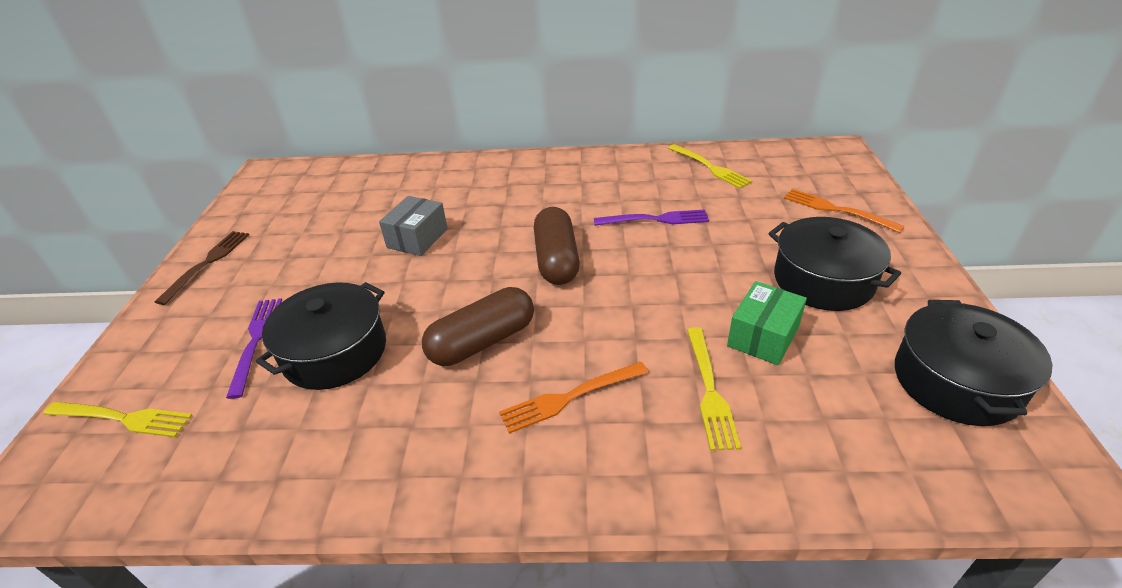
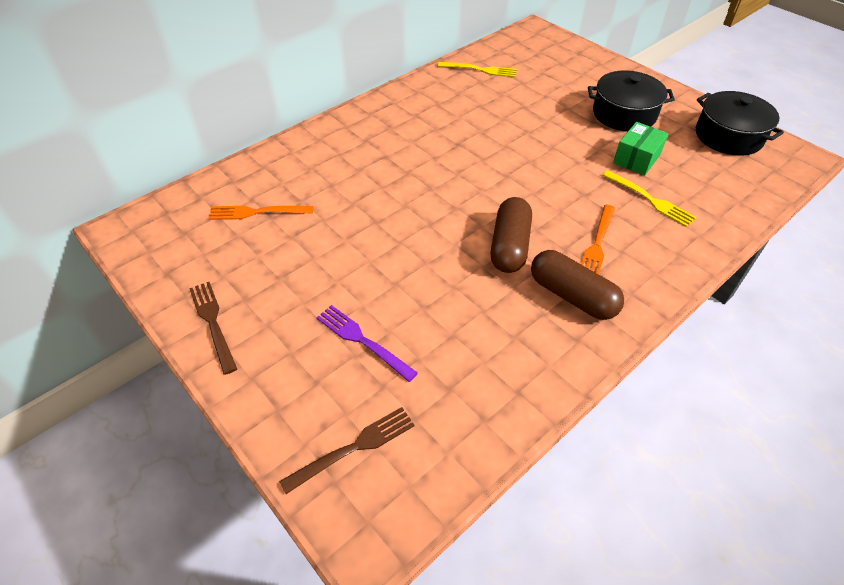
camera: 45 degrees left, 10 degrees up
(123, 418) = (354, 447): yellow fork -> brown fork
(335, 352) = (430, 310): black pot -> none
(417, 238) = (361, 209): grey box -> none
(556, 260) = (477, 174): brown capsule -> brown capsule (572, 296)
(656, 219) = (497, 119): purple fork -> none
(763, 336) = (636, 159): green box -> green box turned 45 degrees clockwise
(835, 210) = (580, 69): orange fork -> orange fork (256, 212)

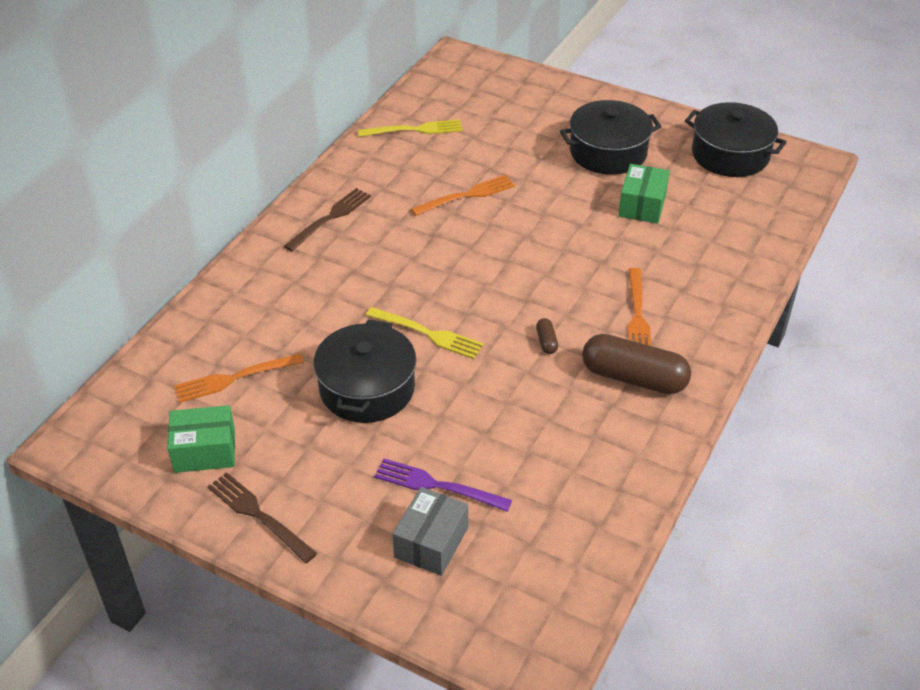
camera: 20 degrees left, 5 degrees down
(204, 260) = (205, 451): none -> green box
(333, 389) = (431, 542): none -> grey box
(349, 245) = (367, 388): none -> black pot
(354, 447) = (483, 589): brown fork -> brown fork (330, 217)
(498, 122) = (467, 195): none -> orange fork
(510, 246) = (546, 341): brown capsule -> brown capsule, size x0.41
(650, 200) = (674, 251): yellow fork -> yellow fork (428, 334)

